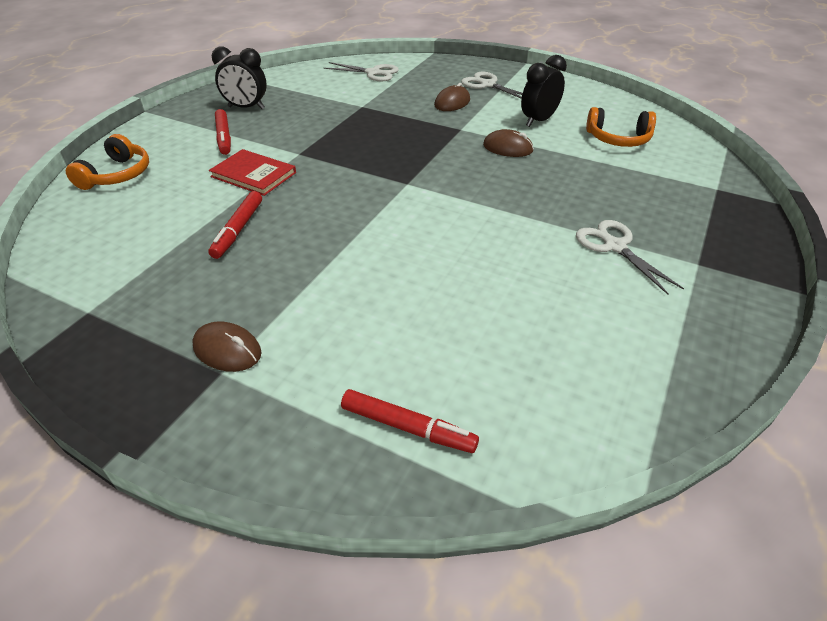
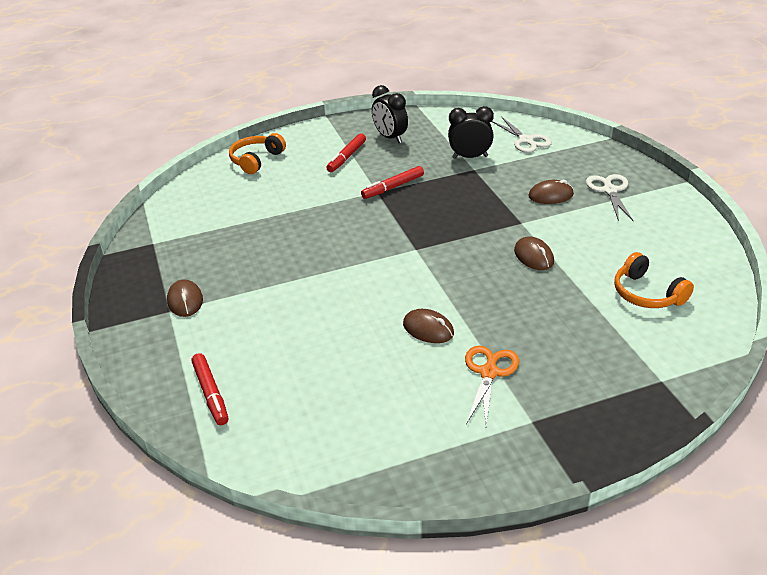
camera: 45 degrees right, 5 degrees down
(117, 175) = (256, 160): orange headphones -> orange headphones turned 150 degrees clockwise
(238, 230) = (274, 231): red marker -> red marker (393, 187)
(253, 175) = (329, 195): red book -> none
(518, 239) = (428, 329): none -> brown mouse
(538, 121) = (600, 244): black clock -> black clock (470, 157)
(614, 246) = (489, 372): white scissors -> orange scissors

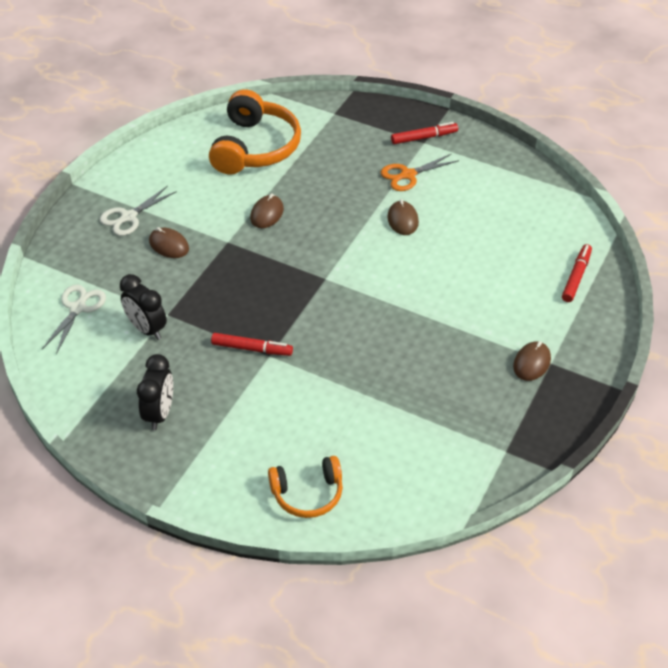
camera: 135 degrees left, 10 degrees up
(346, 157) = (231, 420): red marker -> red marker (424, 137)
(647, 294) = (255, 147): orange headphones -> orange headphones, size x1.72

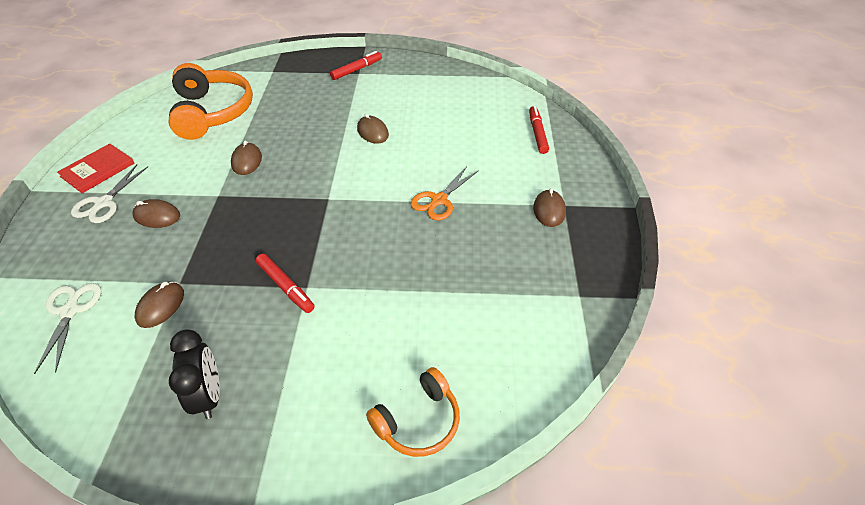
camera: 25 degrees left, 0 degrees up
(132, 180) = (98, 170): none -> red book
(147, 329) = (161, 306): black clock -> brown mouse
(252, 349) = (285, 287): red marker -> red marker turned 60 degrees clockwise
(407, 175) = (358, 98): orange scissors -> orange scissors (439, 200)

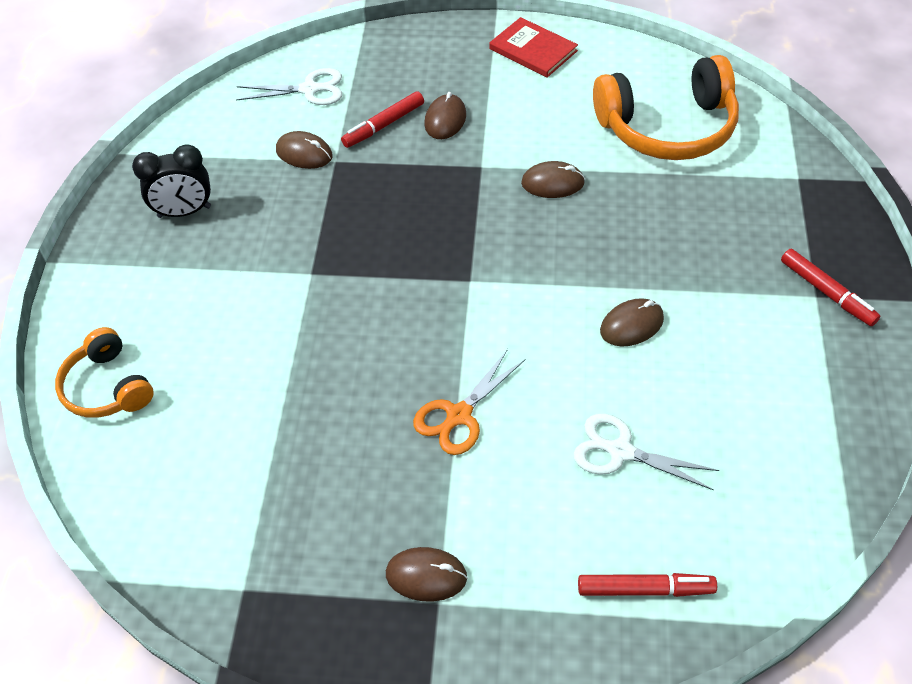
camera: 95 degrees right, 5 degrees up
(103, 203) = (470, 71): white scissors -> white scissors (620, 451)
(285, 287) = (314, 253): red marker -> red marker (383, 125)
(439, 200) = (458, 416): orange scissors -> orange scissors turned 90 degrees counterclockwise

